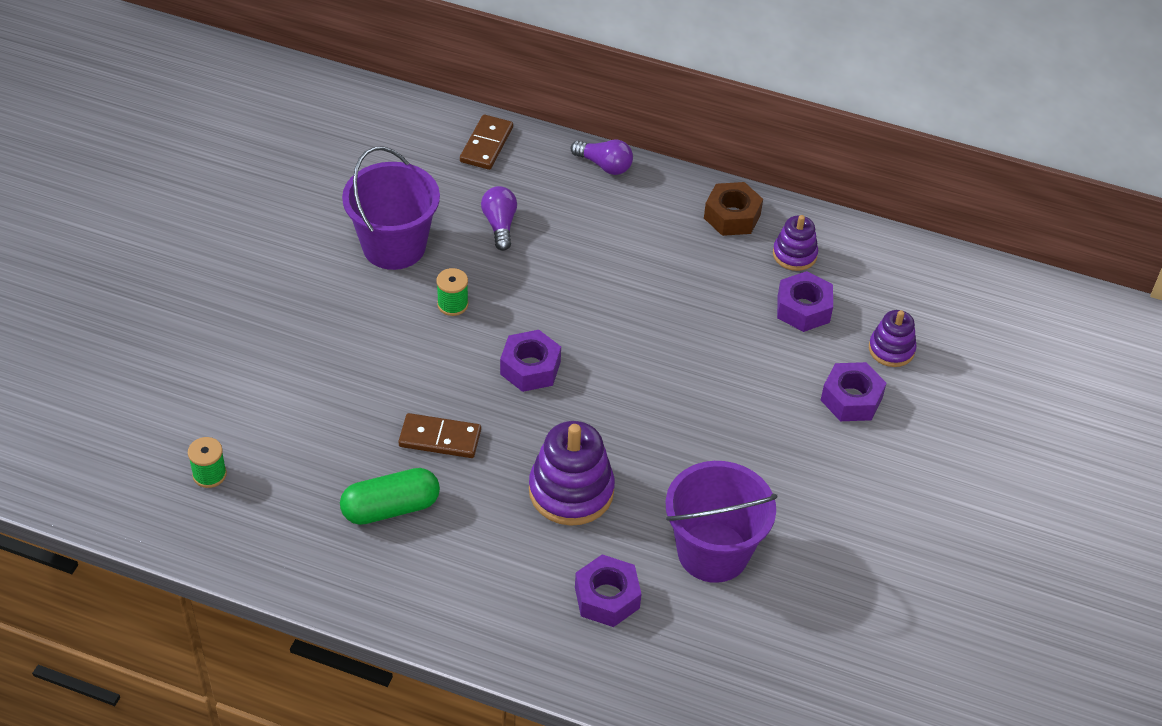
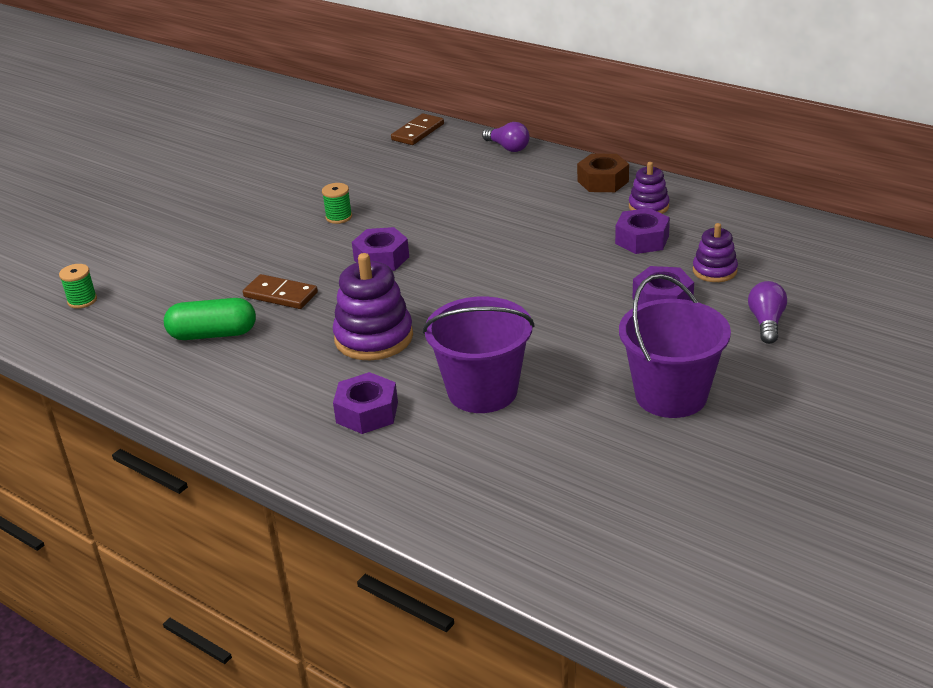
camera: 20 degrees right, 15 degrees down
(394, 246) = (312, 182): purple bucket -> purple bucket (671, 395)
(500, 225) = (403, 175): purple light bulb -> purple light bulb (766, 323)

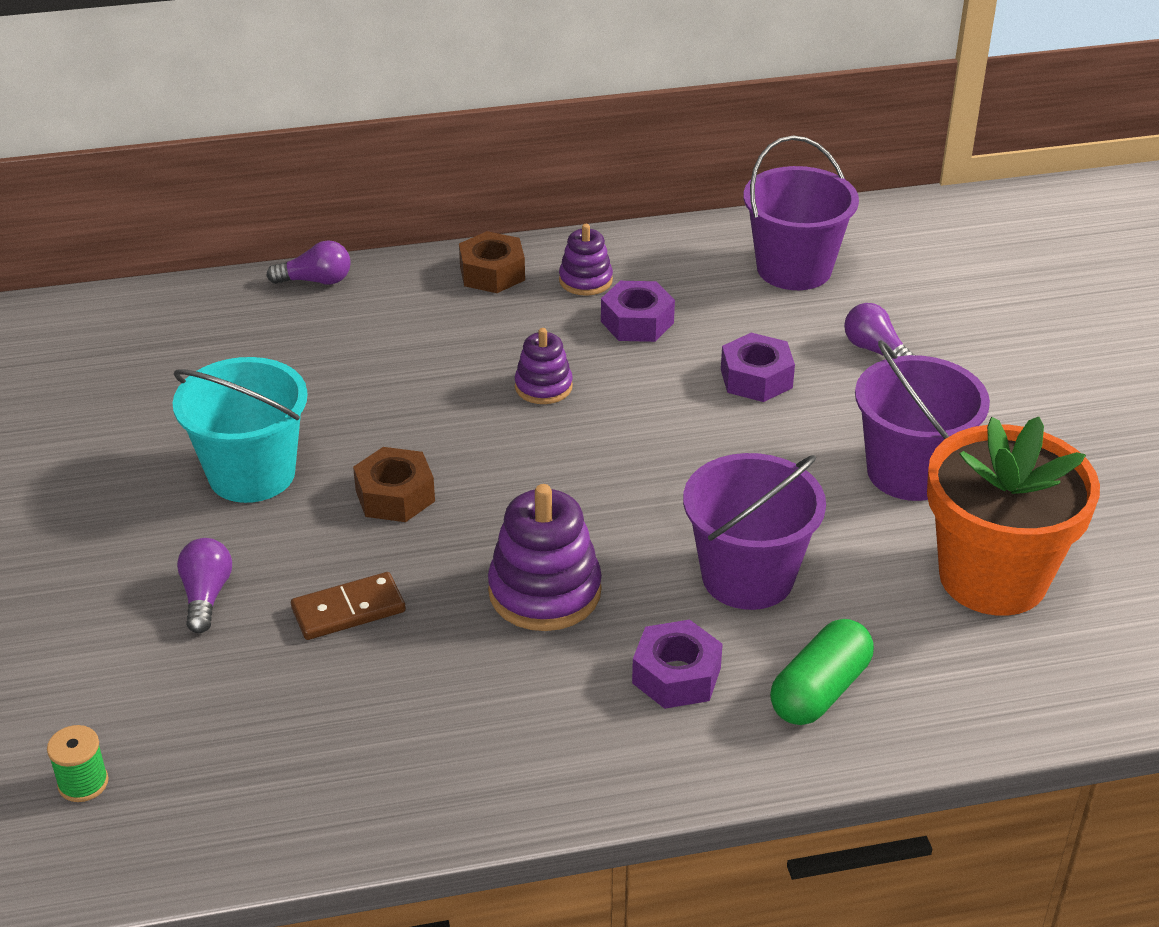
camera: 50 degrees left, 5 degrees up
(213, 334) = (349, 708): green capsule -> green capsule (820, 691)
(239, 256) = (206, 596): none -> purple light bulb
(339, 217) = (252, 474): green spool -> turquoise bucket
(381, 258) = (395, 496): purple nut -> brown nut
(417, 132) = (164, 312): brown domino -> none
(622, 478) = (993, 577): none -> orange flower pot
(714, 271) = (754, 321): purple stacking toy -> purple stacking toy (543, 387)
(790, 256) = (794, 269): none -> purple bucket

